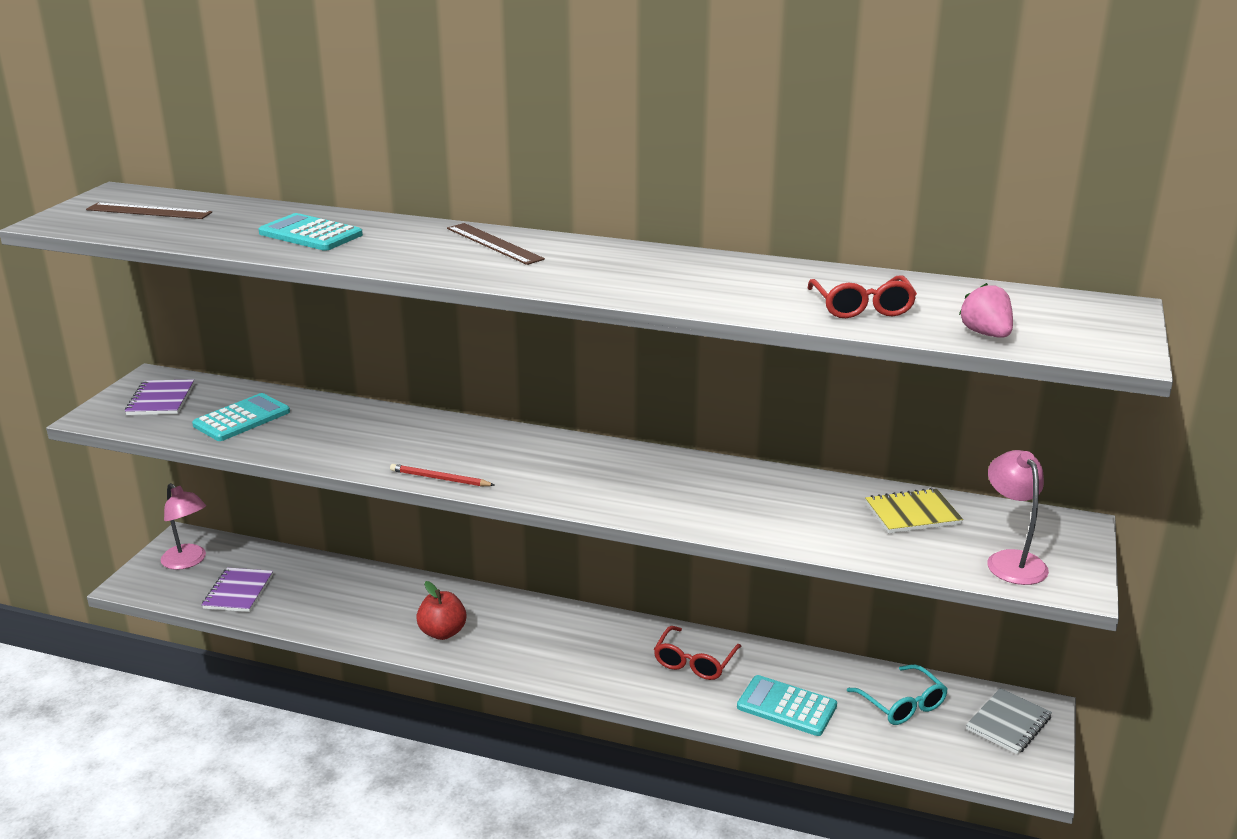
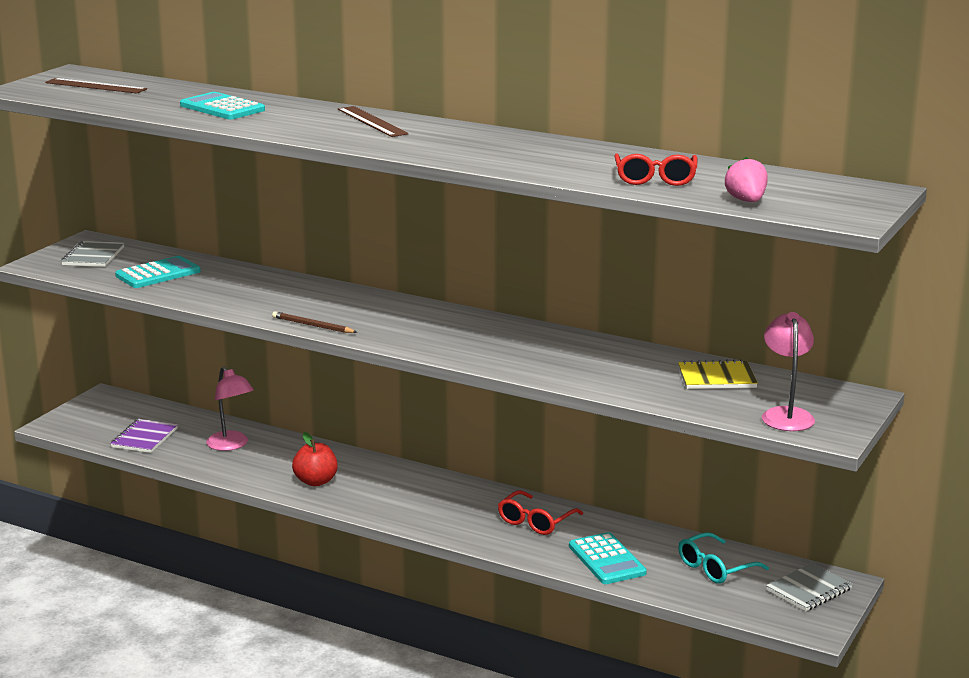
camera: 10 degrees right, 5 degrees down
(161, 400) = (93, 256): purple notebook -> grey notebook
(188, 561) = (106, 413): pink lamp -> pink lamp (231, 445)
(440, 479) = (312, 325): red pencil -> brown pencil
(786, 706) = (607, 560): turquoise calculator -> turquoise calculator turned 150 degrees counterclockwise
(902, 704) = (715, 568): turquoise glasses -> turquoise glasses turned 75 degrees clockwise

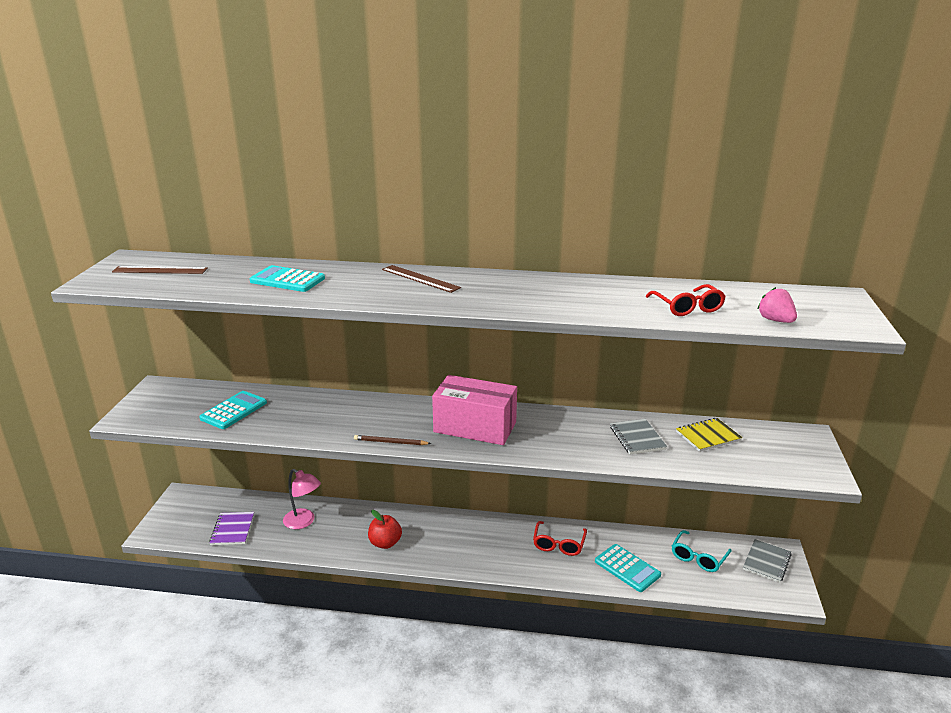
camera: 20 degrees left, 5 degrees up
(93, 256) = (169, 402): grey notebook -> grey notebook (637, 438)
(425, 327) = (475, 427): none -> pink box
(786, 415) = (781, 462): pink lamp -> none

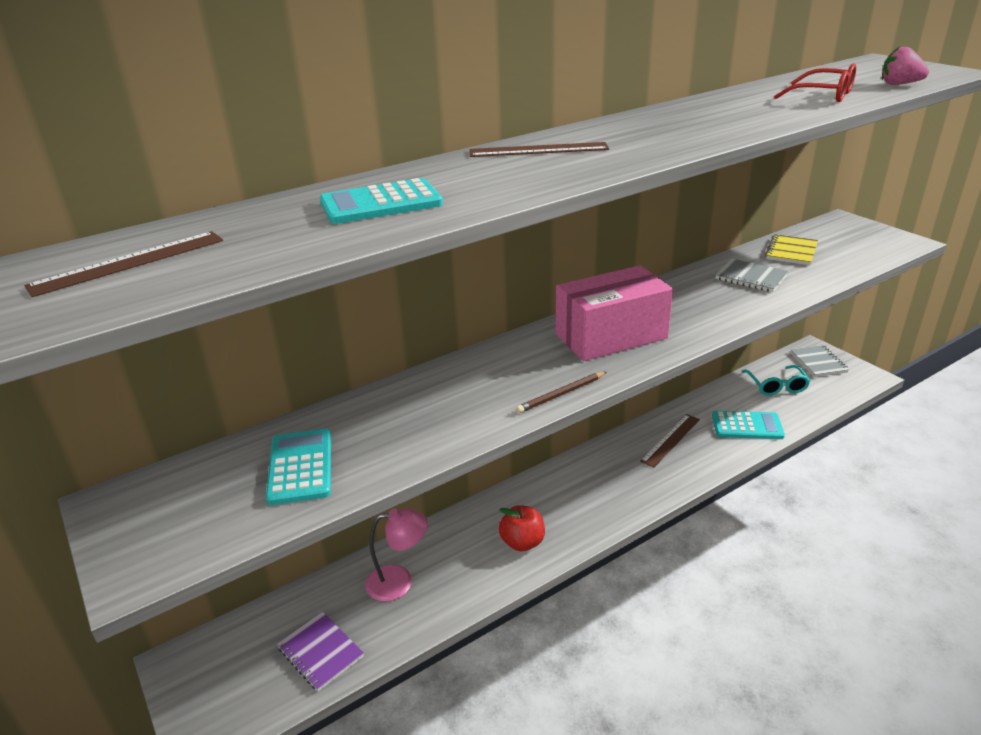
camera: 40 degrees left, 5 degrees up
(559, 544) = (671, 440): red glasses -> brown ruler

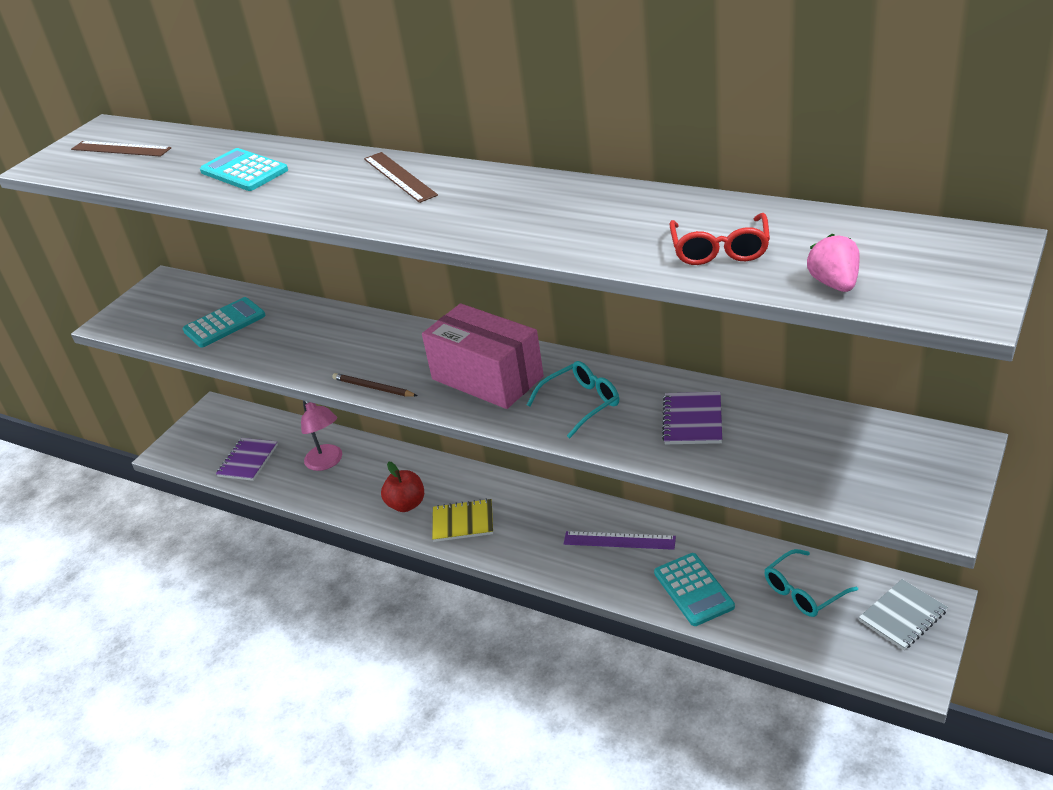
camera: 65 degrees right, 5 degrees up
(671, 440) = (619, 540): brown ruler -> purple ruler
(691, 308) = (581, 403): none -> turquoise glasses
(751, 277) = (692, 420): grey notebook -> purple notebook
(791, 252) = (798, 430): yellow notebook -> yellow notebook (463, 522)

